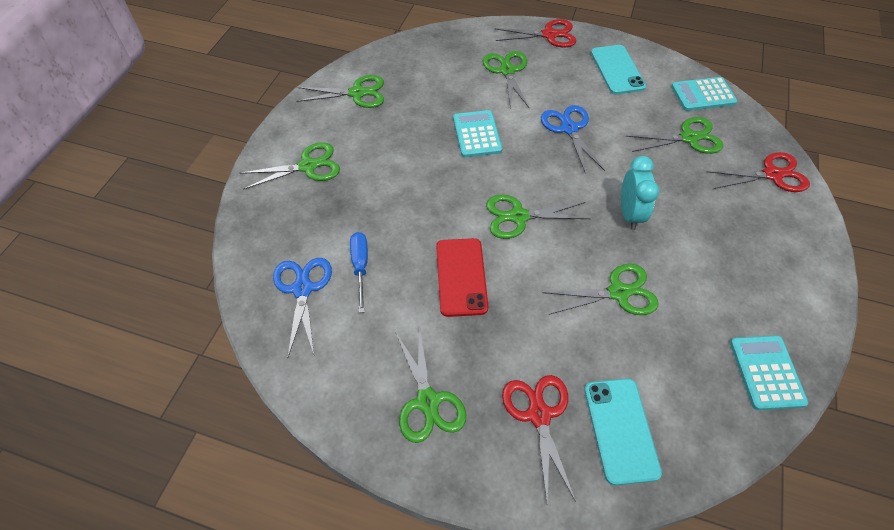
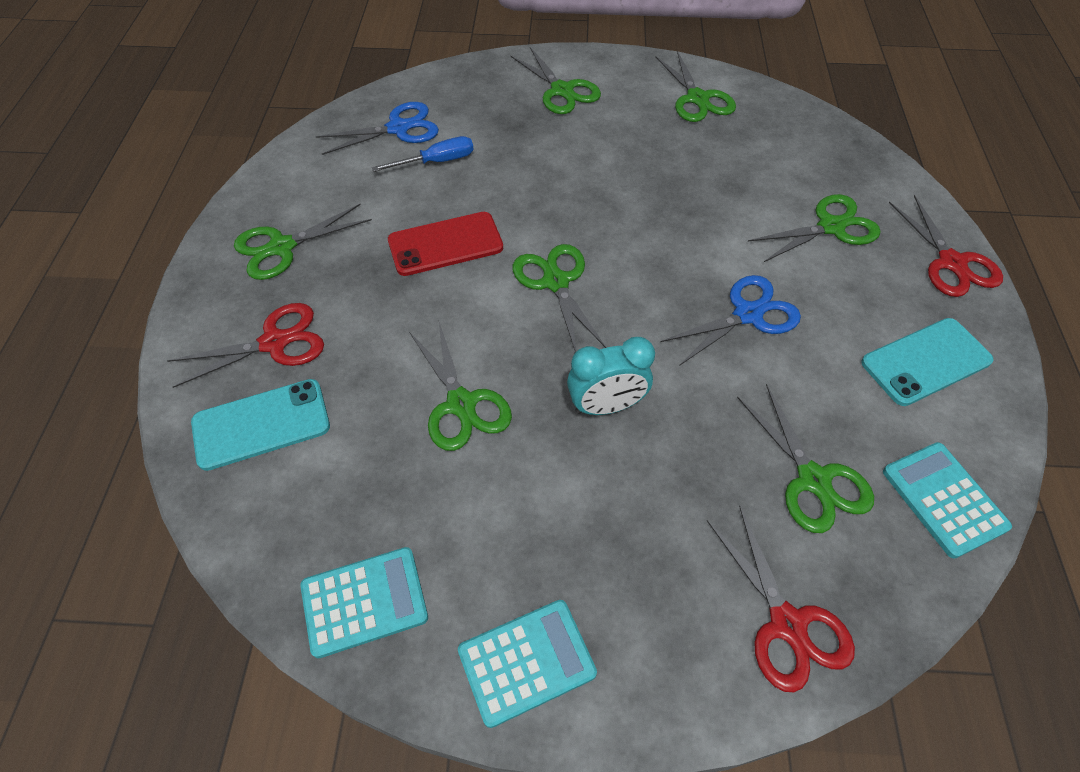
camera: 75 degrees right, 0 degrees up
(477, 134) = (683, 217): turquoise calculator -> turquoise calculator (526, 662)

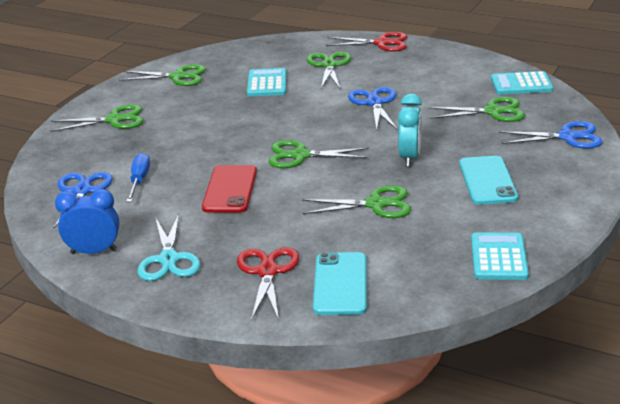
camera: 65 degrees left, 25 degrees down
(282, 247) = (169, 259): green scissors -> turquoise scissors
(284, 184) = (94, 252): none -> blue clock
(526, 662) = (558, 210): turquoise calculator -> turquoise calculator (267, 83)
(787, 624) = (567, 137): red scissors -> blue scissors
(926, 362) = (440, 67): turquoise phone -> turquoise phone (487, 181)

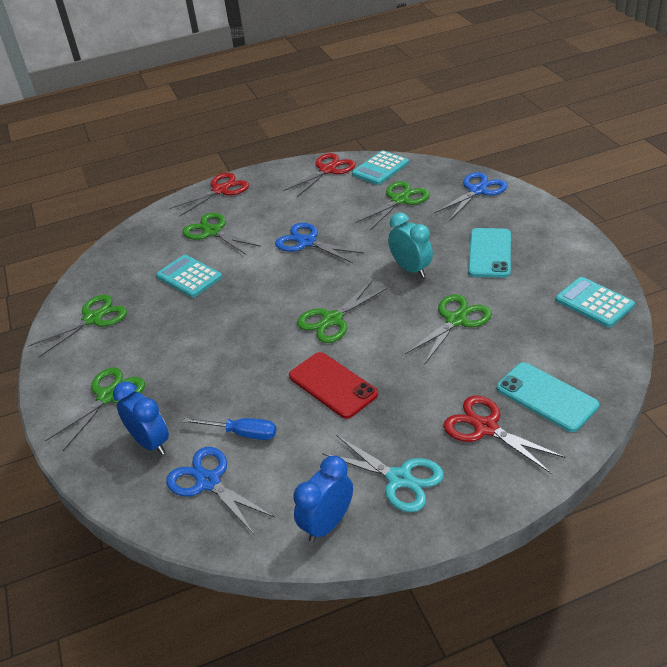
camera: 45 degrees left, 10 degrees up
(92, 155) = (150, 443): none -> blue clock
(139, 180) = (242, 433): blue screwdriver -> blue screwdriver turned 150 degrees clockwise
(479, 66) = (327, 170): none -> red scissors
(487, 181) = (490, 253): turquoise phone -> turquoise phone turned 60 degrees clockwise

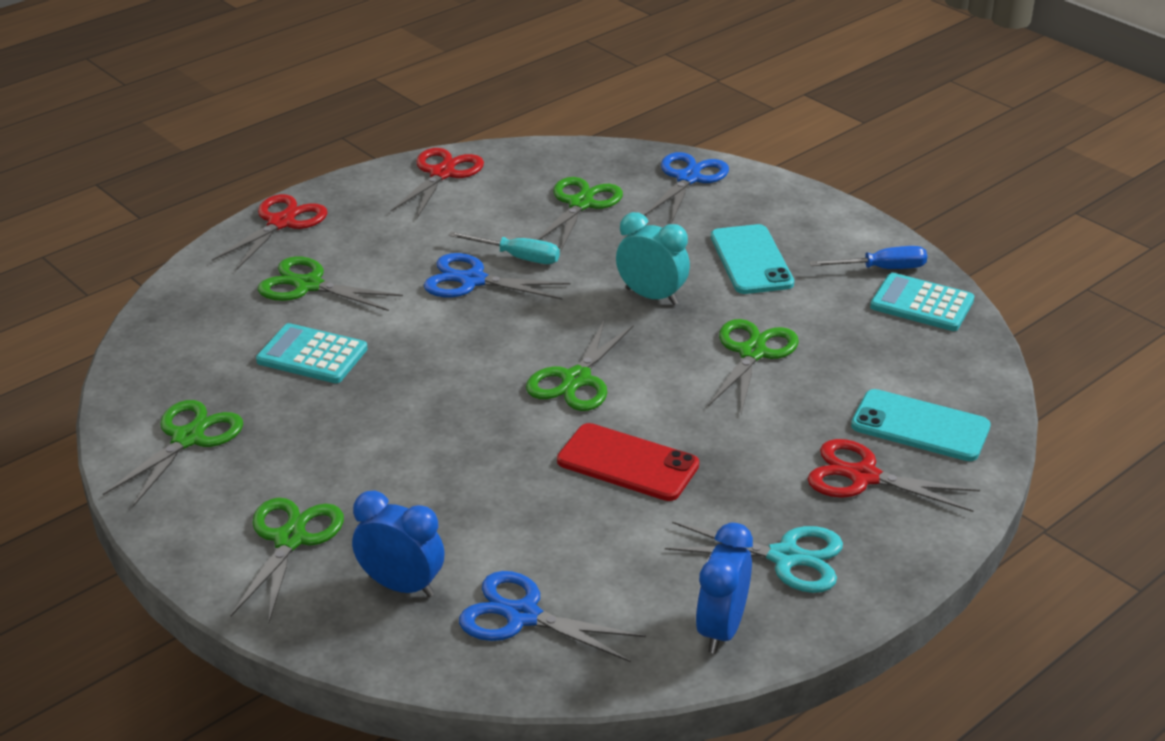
camera: 25 degrees left, 5 degrees down
(242, 433) = (533, 547): blue screwdriver -> blue screwdriver (881, 269)
(342, 230) = (517, 257): none -> turquoise screwdriver
(380, 168) = (524, 163): turquoise calculator -> none

